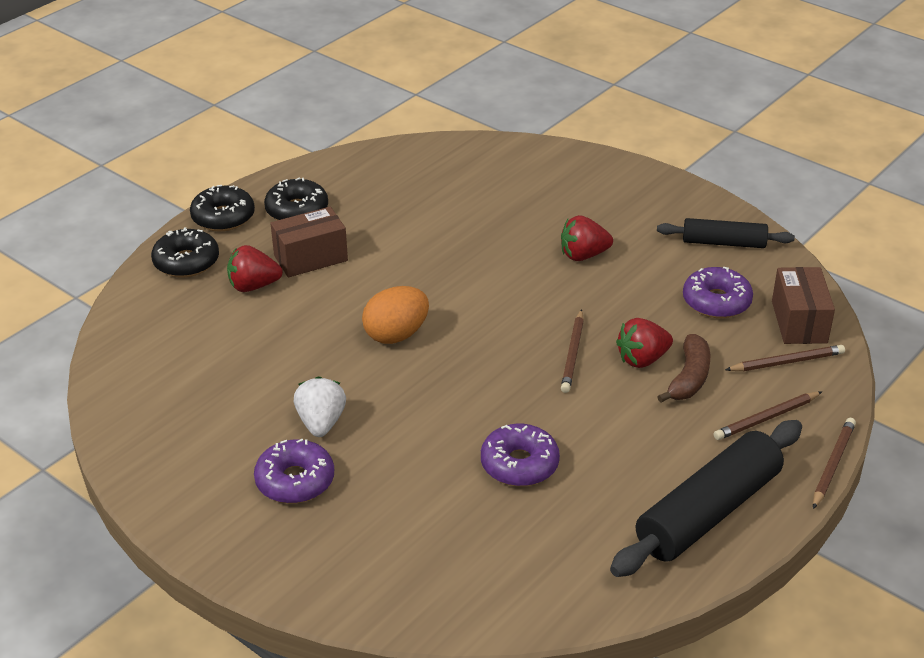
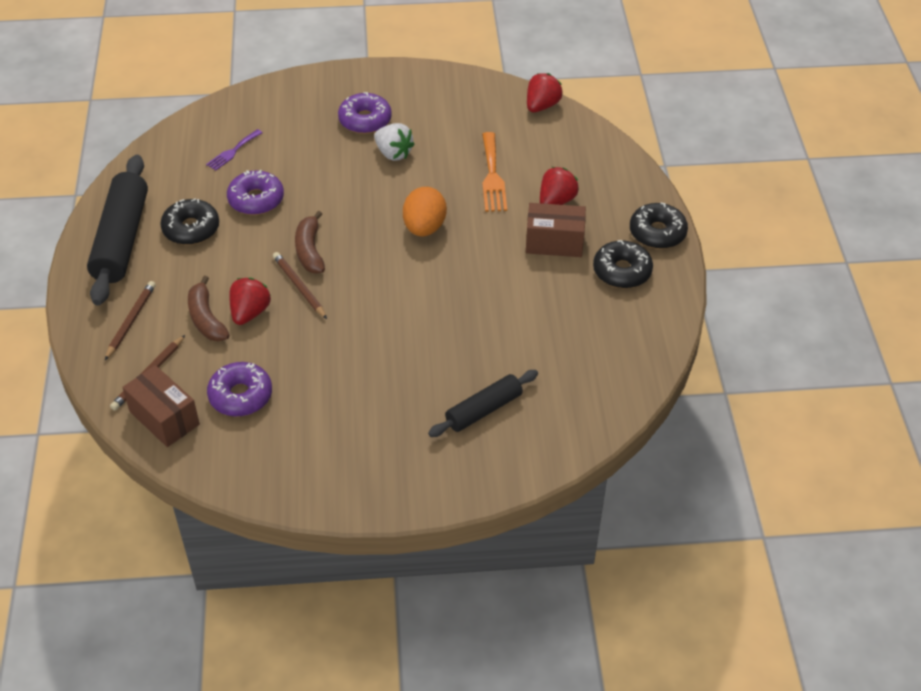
camera: 135 degrees right, 10 degrees up
(186, 262) = (622, 189): black donut -> black donut (191, 229)
(268, 341) = (492, 175): none -> orange fork
(310, 258) = (554, 242): brown box -> brown box turned 75 degrees clockwise
(480, 542) = (233, 151): none -> purple fork
(525, 379) = (310, 250): none -> brown banana
(583, 255) = (378, 372): red strawberry -> red strawberry (542, 106)
(723, 243) = (284, 461): black rolling pin -> black rolling pin (484, 410)
(832, 464) = (65, 315): brown pencil -> none

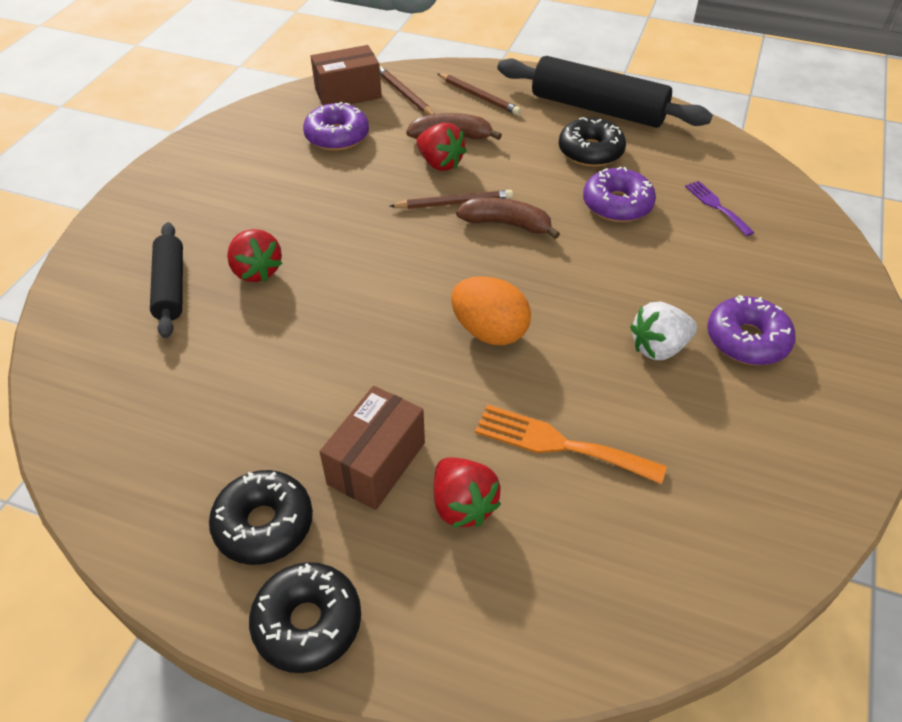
camera: 115 degrees right, 0 degrees up
(542, 106) = (723, 594): red strawberry -> red strawberry (256, 271)

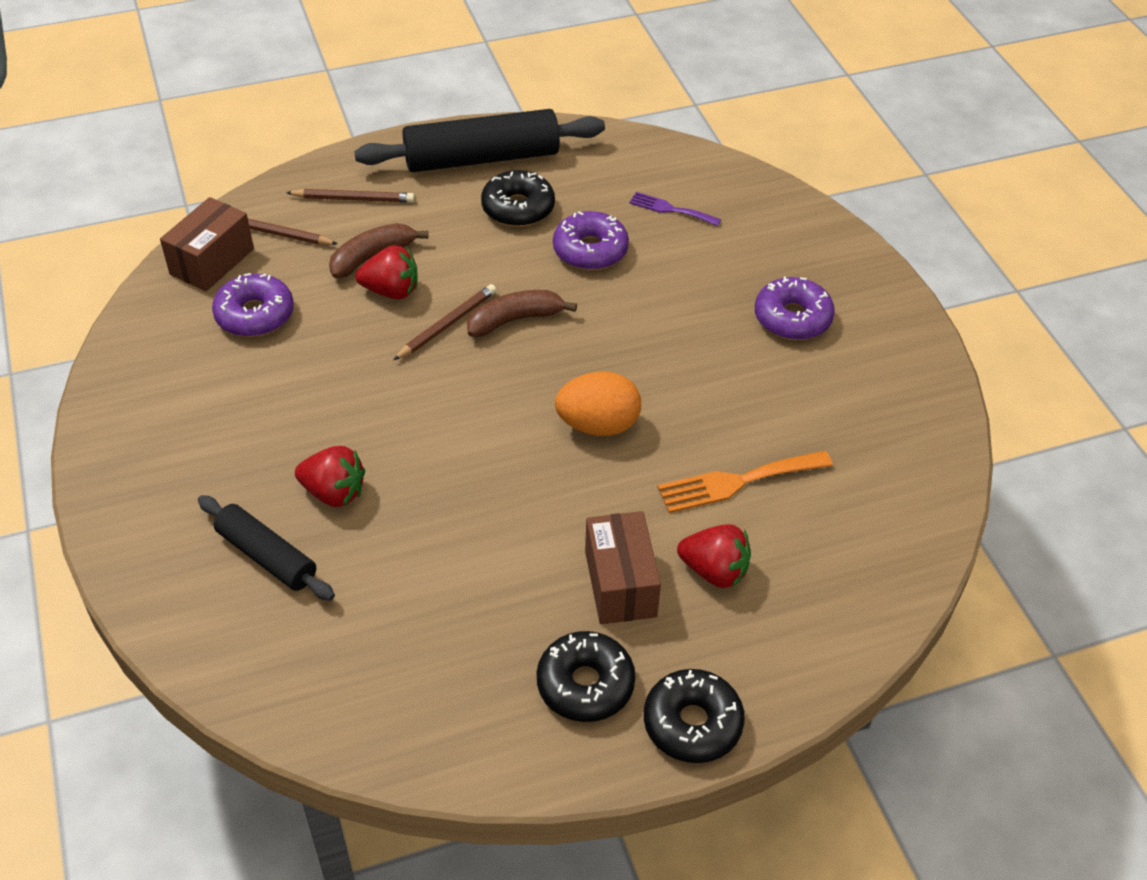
camera: 40 degrees left, 0 degrees up
(658, 348) = (737, 362): white strawberry -> none

